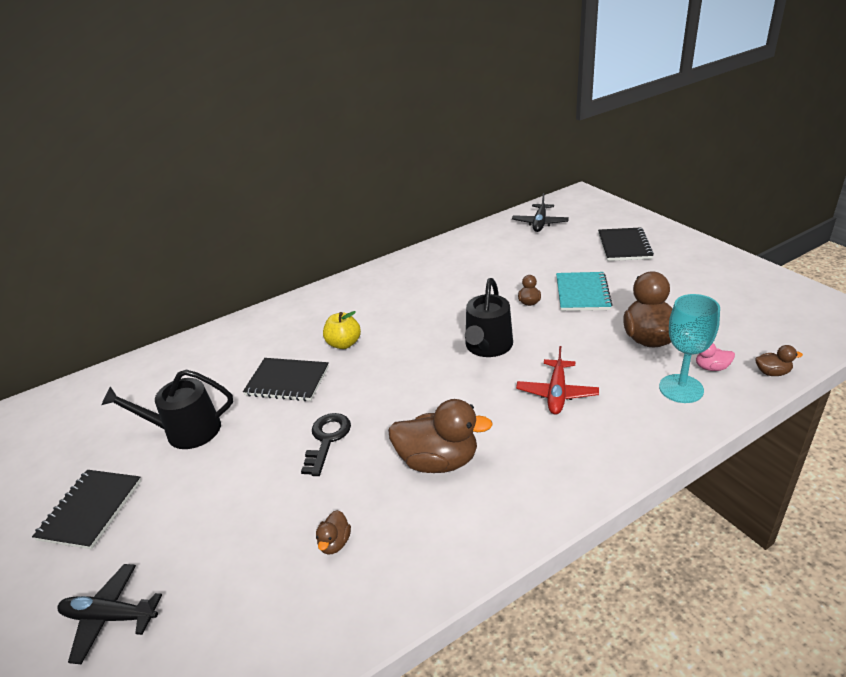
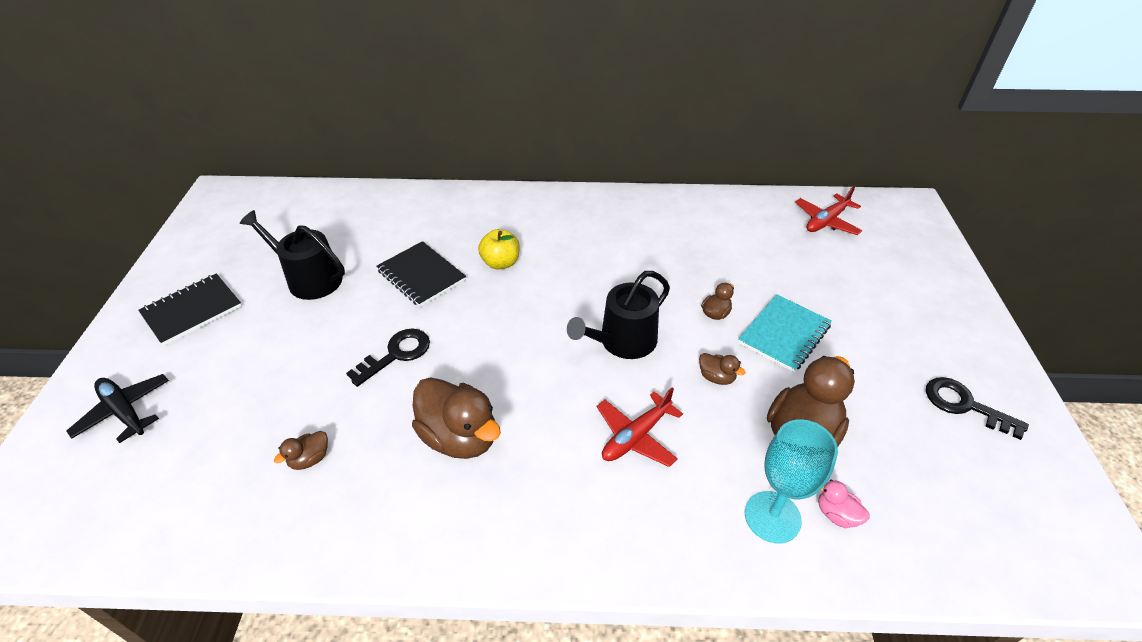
camera: 30 degrees right, 10 degrees up
(540, 223) = (826, 221): black plane -> red plane
(624, 246) = (896, 300): black notebook -> none
(714, 280) = (964, 405): none -> black key
(772, 372) = (906, 569): brown duck -> brown duck (716, 377)

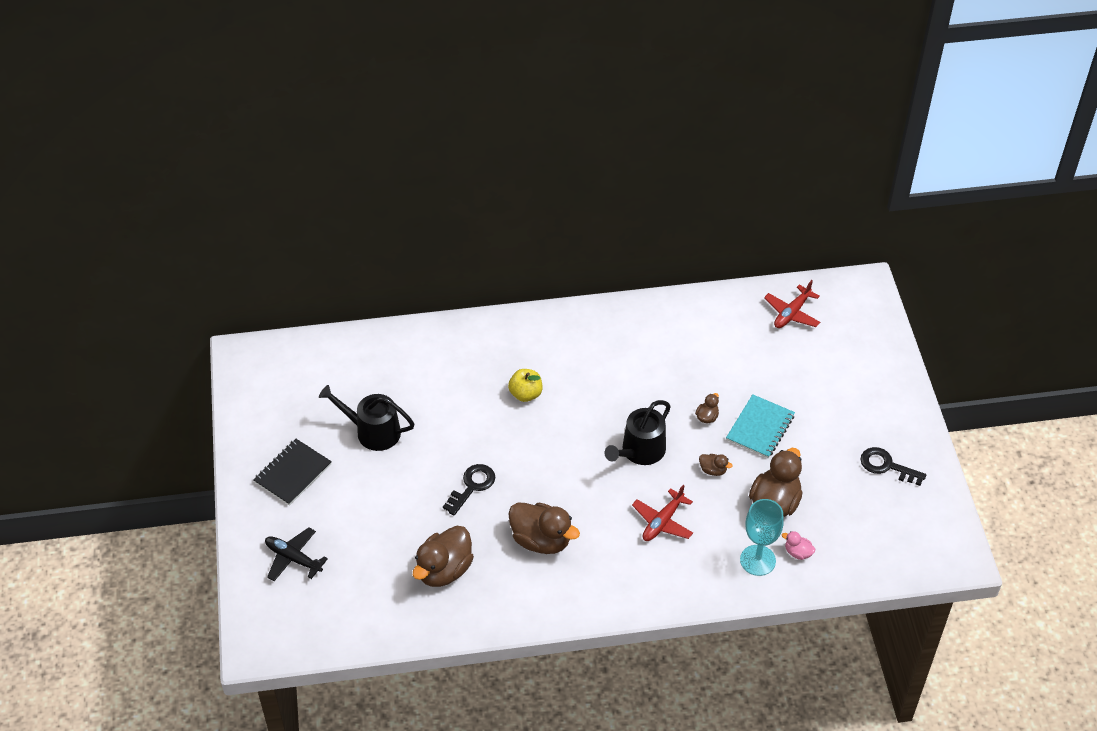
camera: 10 degrees left, 5 degrees up
(310, 459) = (444, 570): brown duck -> brown duck, size x2.18
(421, 276) = (464, 415): black notebook -> none

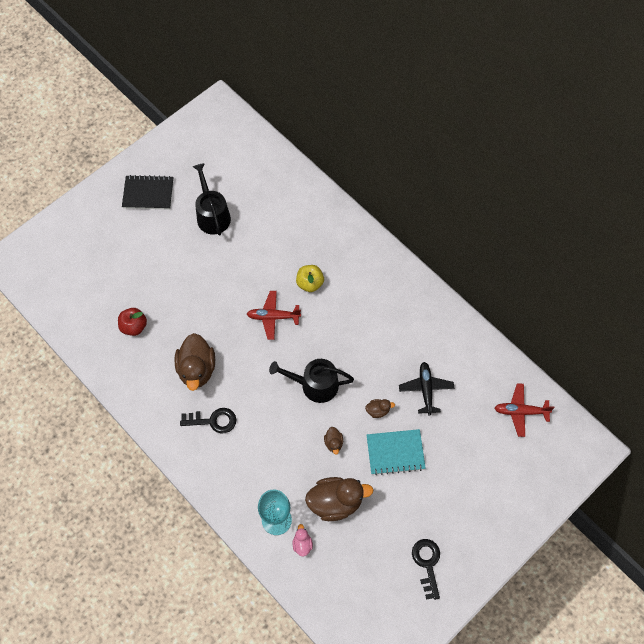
camera: 55 degrees right, 15 degrees up
(293, 558) = (86, 237): black plane -> black plane (426, 389)
(444, 570) = (134, 326): brown duck -> red apple
(472, 486) = (211, 300): black key -> black key (213, 421)
(662, 522) = (265, 436): red plane -> red plane (273, 317)

